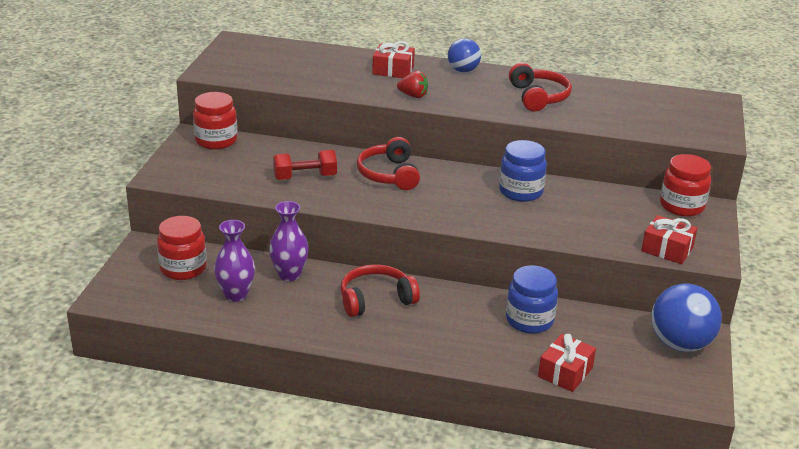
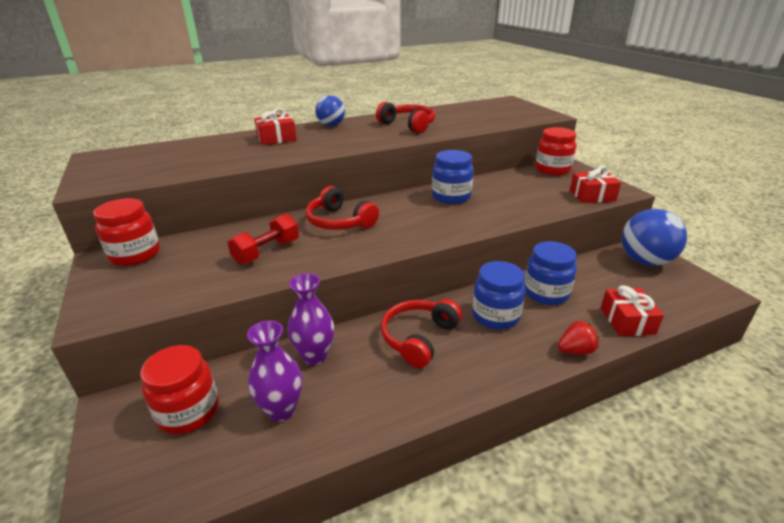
camera: 35 degrees left, 0 degrees up
(413, 96) = (318, 148): red strawberry -> red strawberry (575, 350)
(457, 314) = (495, 316): none -> blue jar

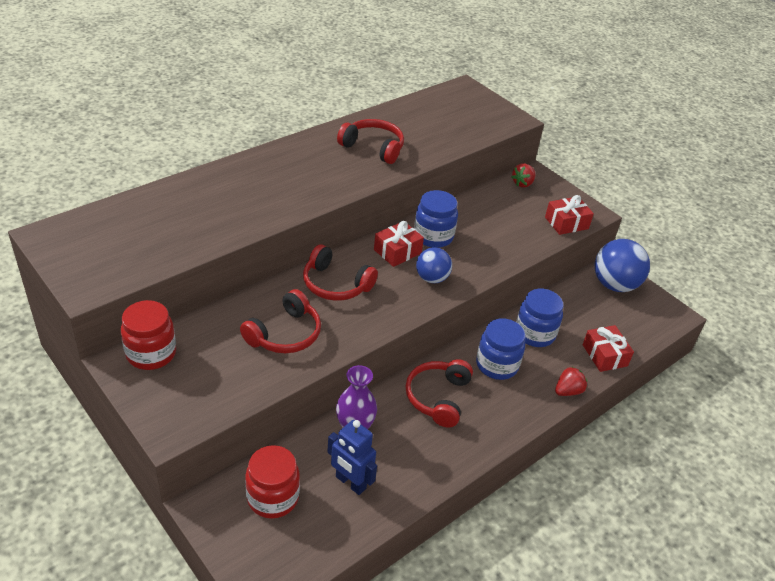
camera: 20 degrees left, 10 degrees up
(267, 252) = (284, 334): red dumbbell -> red headphones
(276, 138) = (238, 184): red gift -> red gift (397, 251)
(281, 410) = (350, 482): purple vase -> blue robot
(331, 125) = (286, 153): blue ball -> blue ball (432, 278)
(552, 169) = (522, 183): red jar -> red strawberry

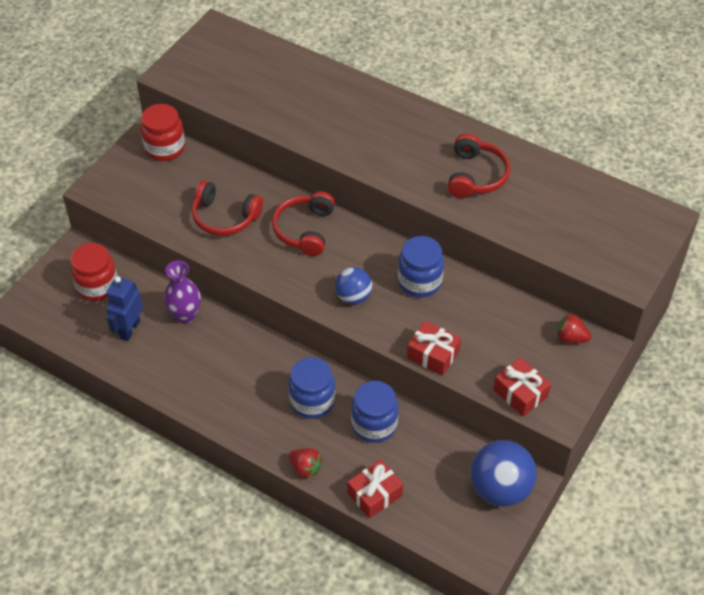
camera: 75 degrees right, 10 degrees up
(397, 251) = (378, 260): red gift -> red gift (433, 354)
(438, 397) = (248, 365): red headphones -> none

